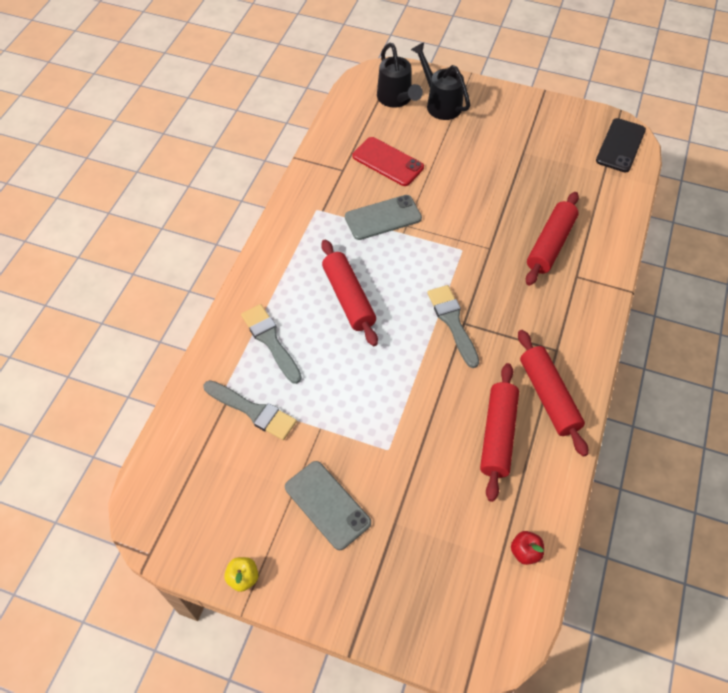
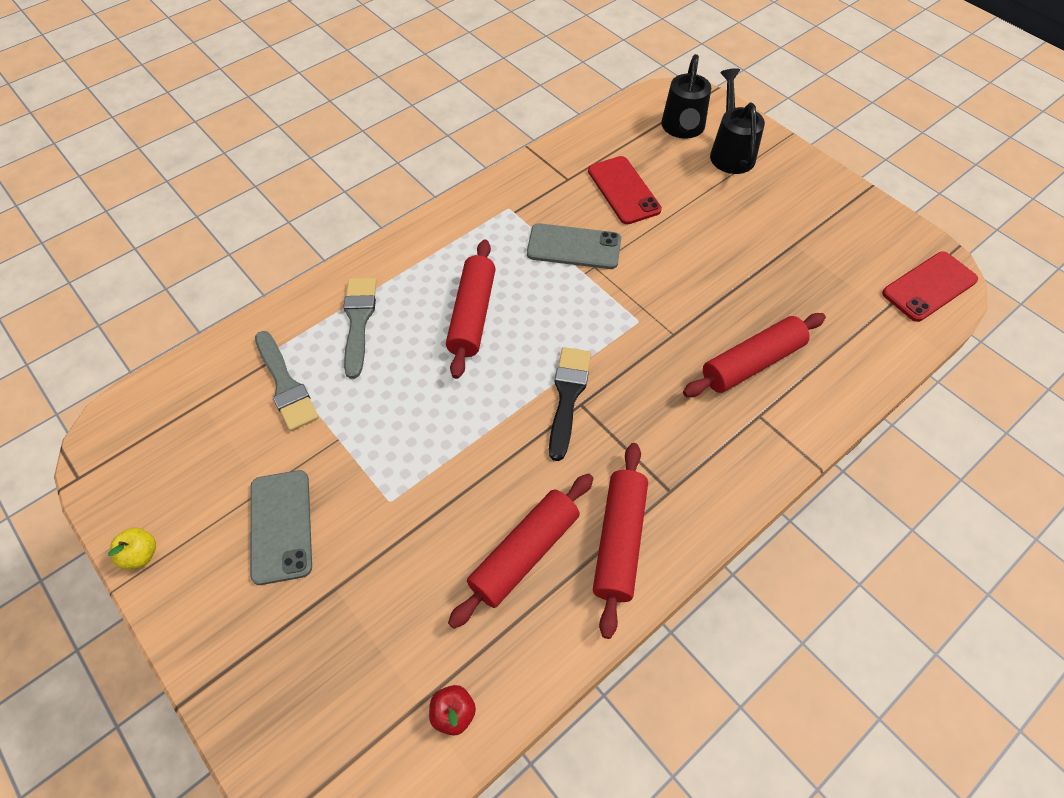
camera: 30 degrees right, 0 degrees up
(452, 322) = (568, 396): grey brush -> black brush
(620, 145) = (929, 286): black phone -> red phone

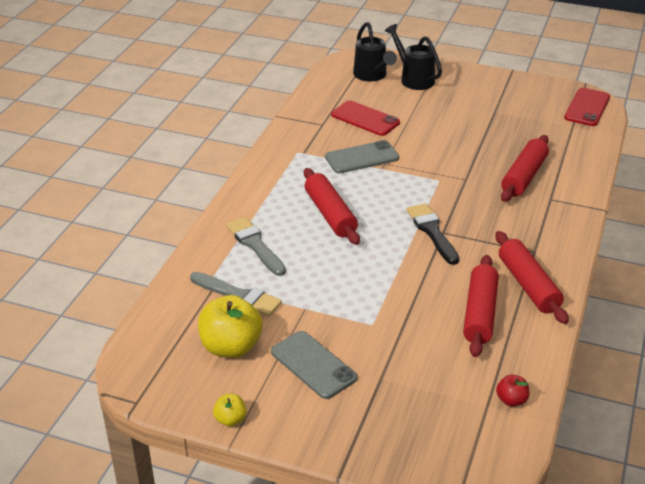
camera: 30 degrees left, 20 degrees down
(221, 453) = (231, 347): none -> yellow apple

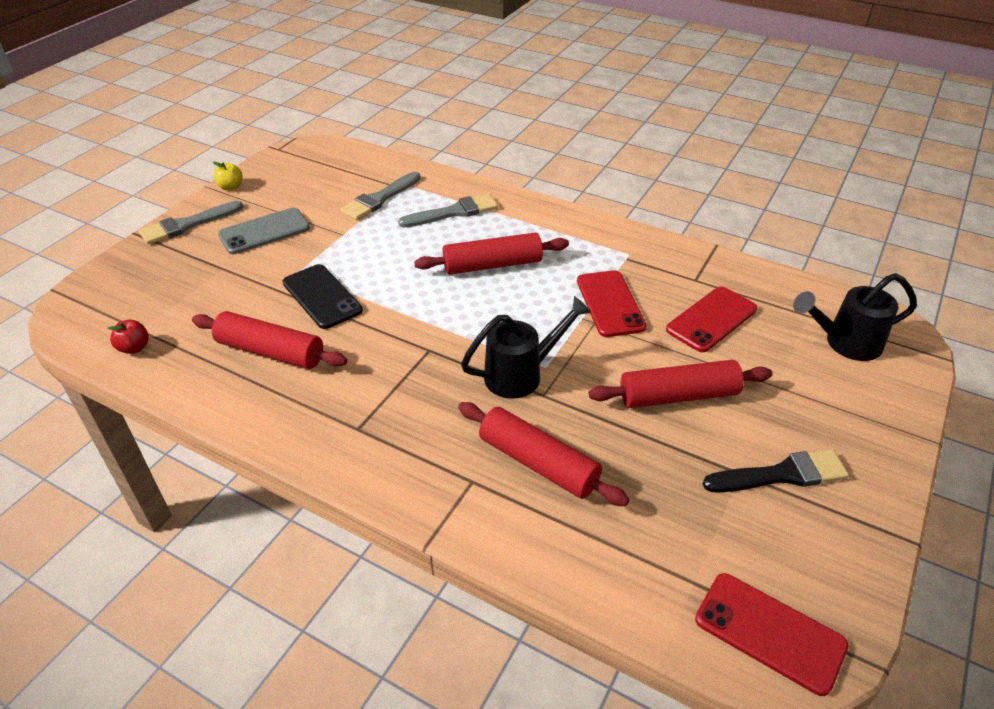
camera: 100 degrees right, 5 degrees up
(231, 347) = (313, 191): yellow apple -> none
(314, 432) = (187, 225): none -> grey brush
(362, 157) = (610, 304): grey phone -> red phone
(401, 300) = (322, 296): none -> black phone
(414, 78) = (845, 390): black watering can -> black watering can (521, 374)
(432, 231) = (433, 340): black brush -> black brush (781, 475)
(528, 285) = (296, 405): red rolling pin -> red rolling pin (678, 395)

